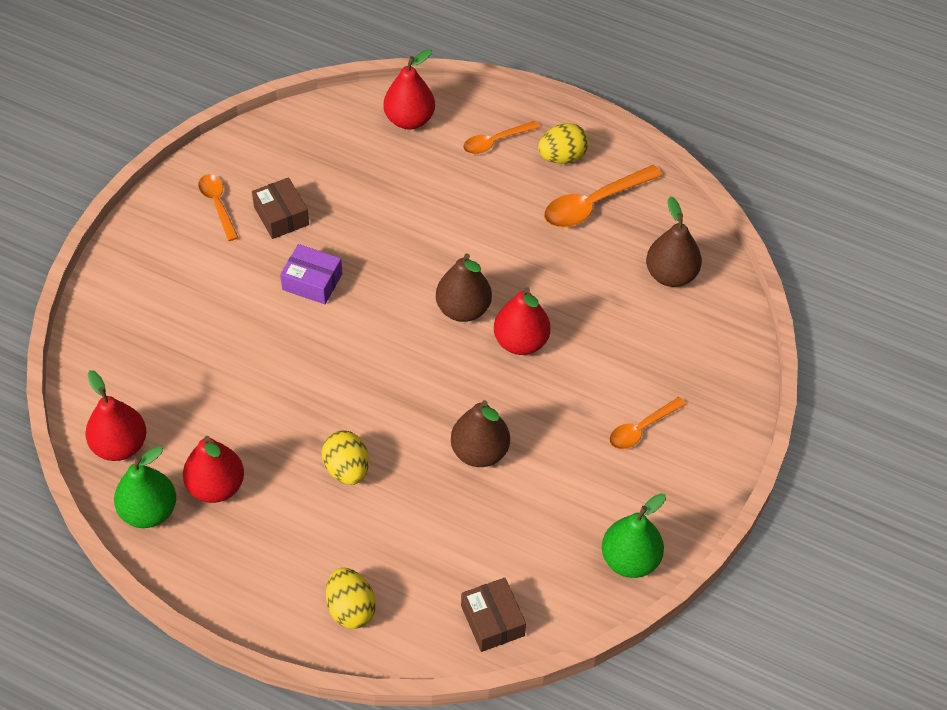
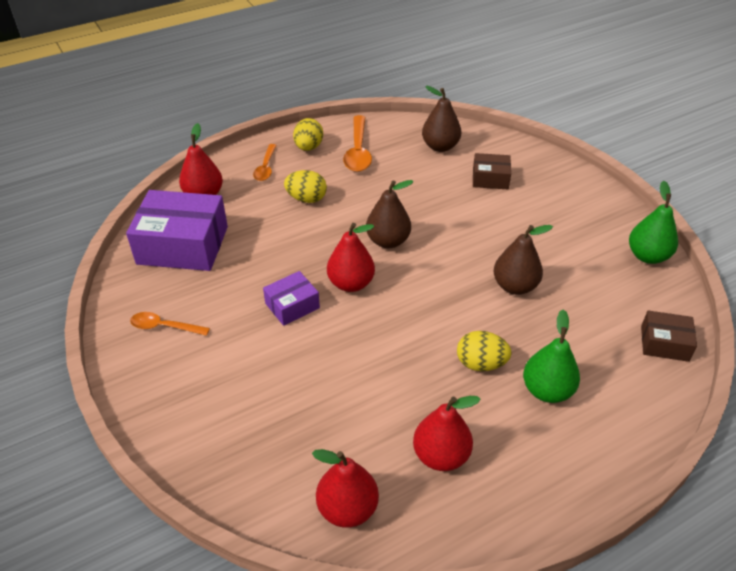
camera: 55 degrees left, 10 degrees down
(149, 511) = (434, 518): green pear -> green pear (547, 390)
(281, 216) = (214, 295): brown box -> brown box (490, 179)
(326, 150) = (183, 245): none -> purple box
(351, 609) = (613, 420): yellow egg -> yellow egg (306, 199)
(521, 342) = (438, 227): red pear -> red pear (351, 283)
(641, 429) = (547, 207): orange spoon -> none

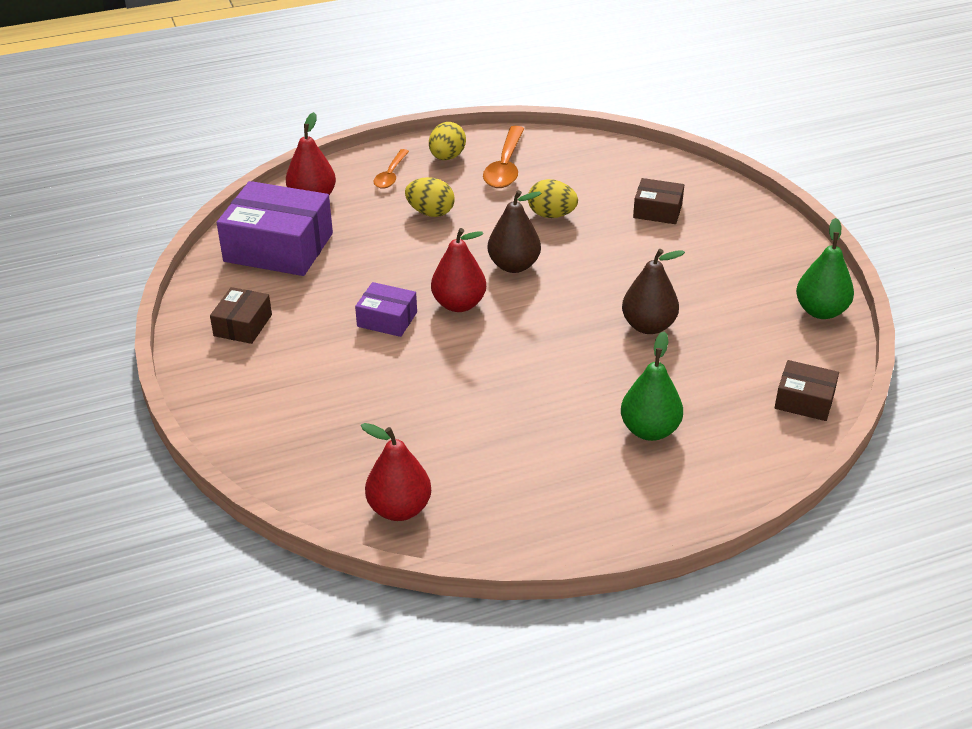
camera: 10 degrees right, 5 degrees down
(164, 327) = (243, 325): orange spoon -> brown box
(292, 305) = (387, 319): purple box -> purple box turned 45 degrees clockwise
(440, 146) = (607, 170): brown pear -> none
(441, 455) = (511, 475): red pear -> none
(480, 363) = (583, 397): yellow egg -> yellow egg (551, 215)

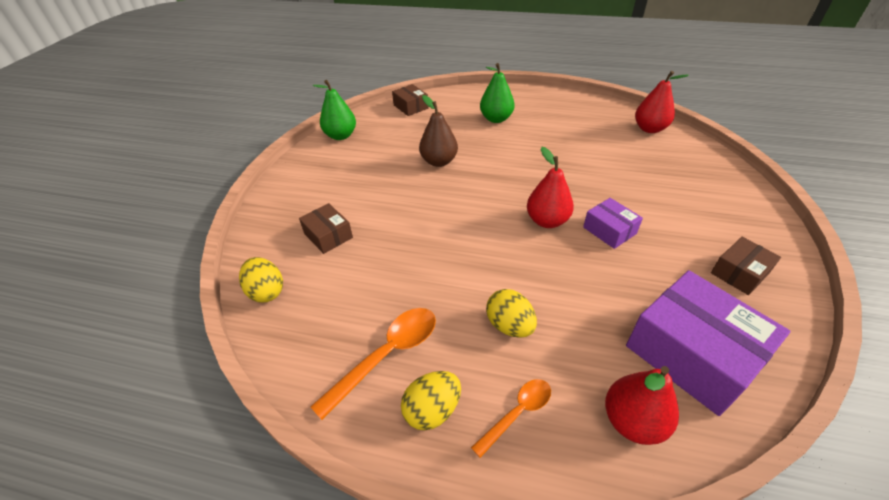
camera: 145 degrees left, 5 degrees up
(514, 265) = (481, 235): brown pear -> none
(551, 215) = (407, 269): yellow egg -> yellow egg (266, 291)

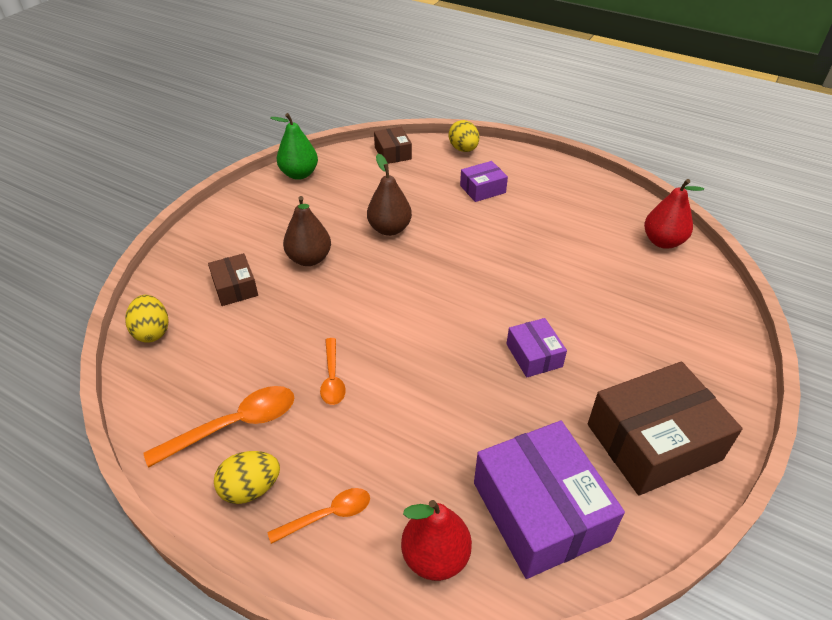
camera: 15 degrees right, 0 degrees up
(383, 198) = (309, 259): none -> brown pear
(455, 290) = (332, 378): none -> orange spoon
(496, 119) = (482, 189): green pear -> purple box
(509, 326) = (367, 429): yellow egg -> yellow egg (463, 149)
(547, 221) = (470, 327): red pear -> none
(739, 273) = (653, 442): brown box -> brown box, size x1.94

